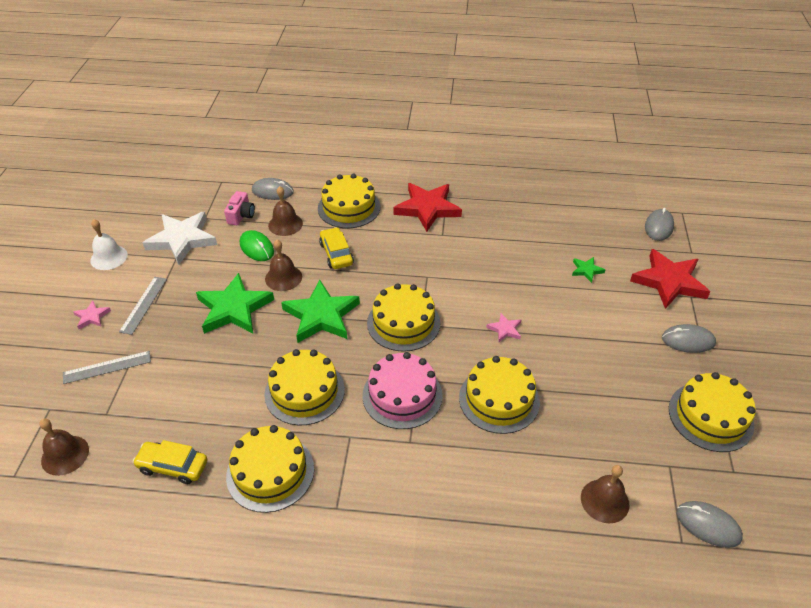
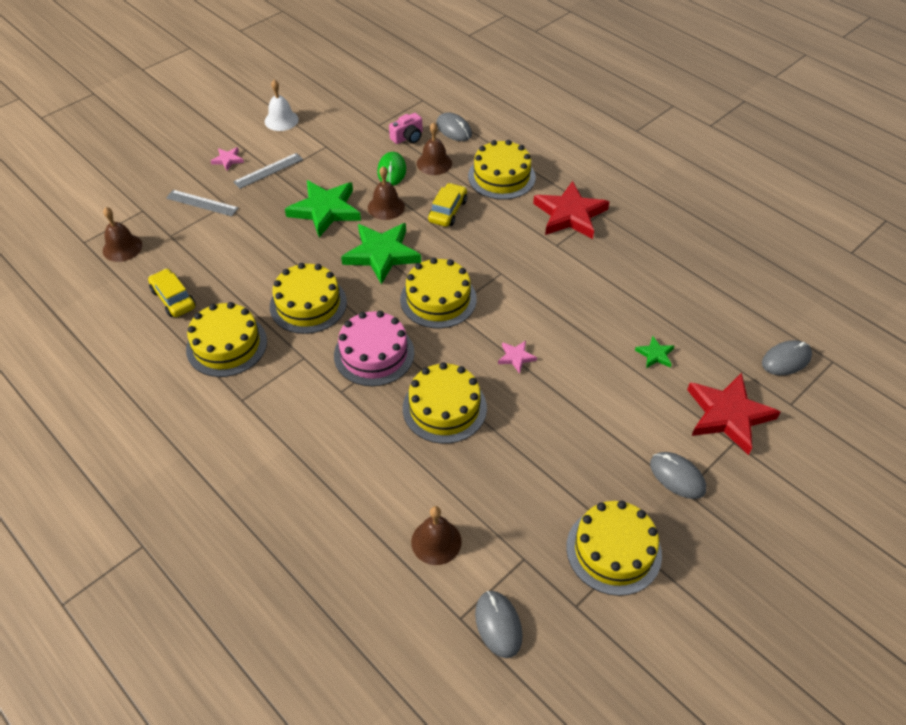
camera: 40 degrees right, 5 degrees up
(182, 239) = (344, 134): white star -> none

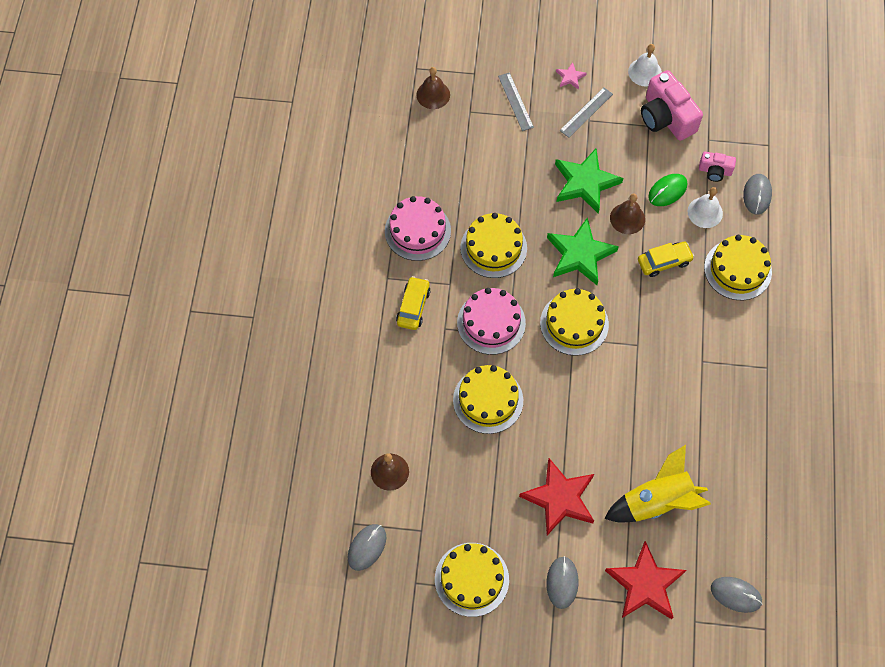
camera: 50 degrees right, 15 degrees up
(173, 299) = (423, 165): yellow car -> yellow car (413, 307)
(226, 345) = (417, 231): yellow cake -> pink cake
(268, 170) = (586, 112): grey ruler -> grey ruler turned 60 degrees counterclockwise
(332, 133) = (666, 117): none -> pink camera
(434, 163) = (705, 212): brown bell -> white bell
(516, 357) = (570, 412): pink star -> none
(570, 214) = (744, 347): red star -> red star (559, 498)
(655, 354) = (657, 501): green star -> yellow rocket

